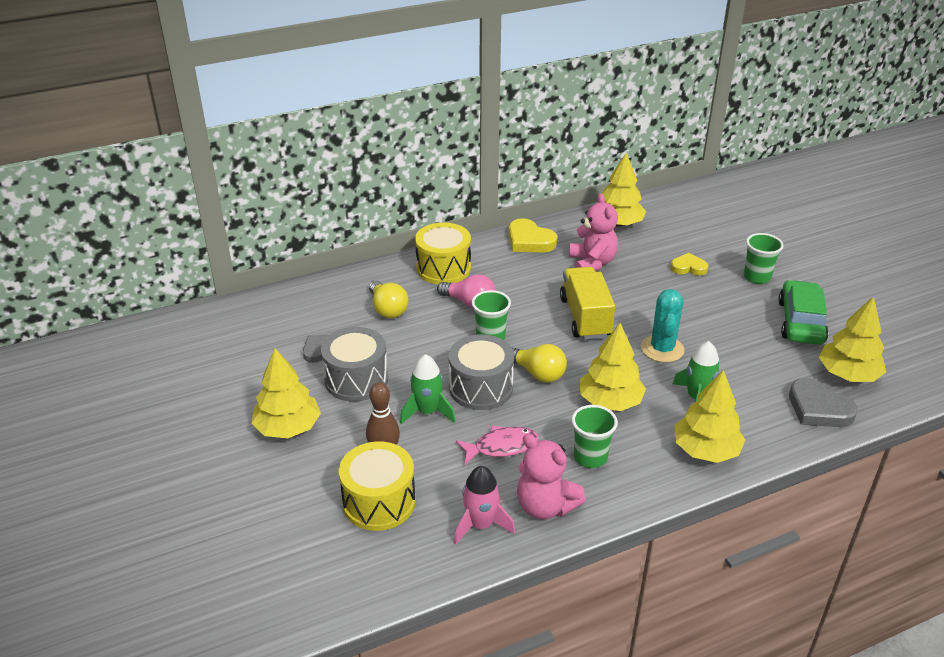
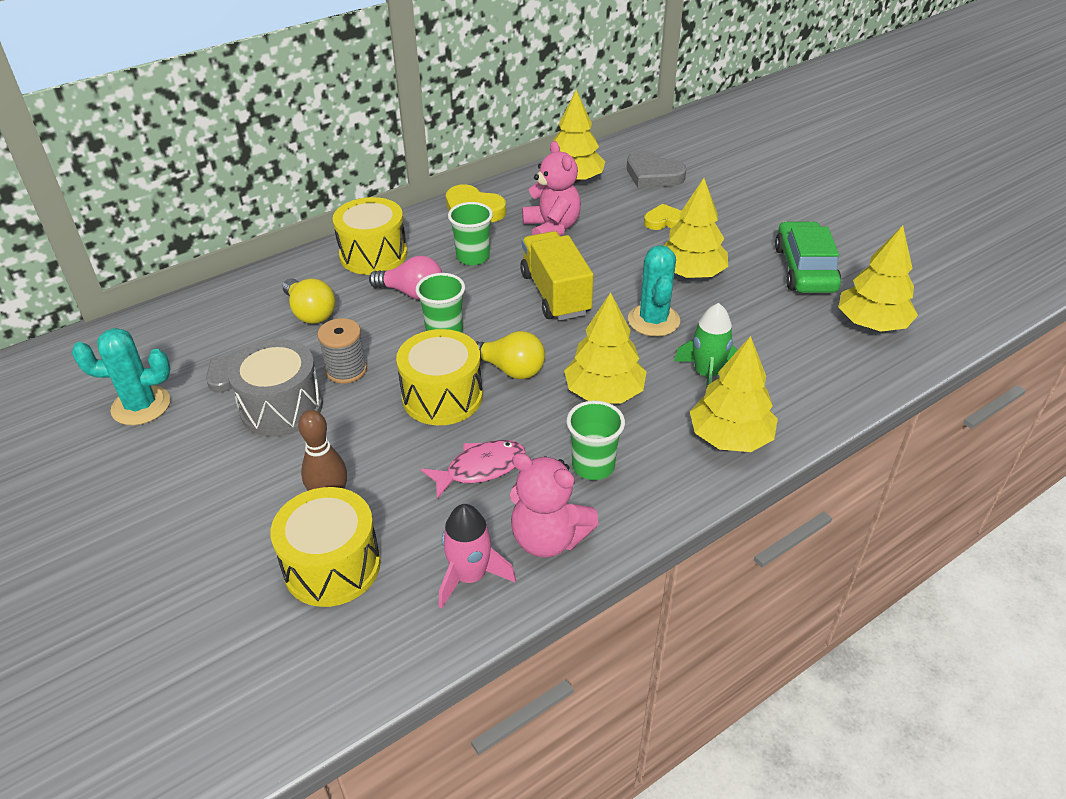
camera: 10 degrees left, 5 degrees up
(252, 365) = (141, 406): none -> turquoise cactus
(288, 427) = (197, 483): yellow tree -> yellow tree (691, 273)
(409, 357) = (346, 370): none -> grey spool
(427, 412) = (379, 436): green rocket -> none
(481, 388) = (442, 396): grey drum -> yellow drum
(757, 277) = (744, 223): green cup -> green cup (473, 257)
(818, 408) = (848, 368): grey heart -> grey heart (653, 175)

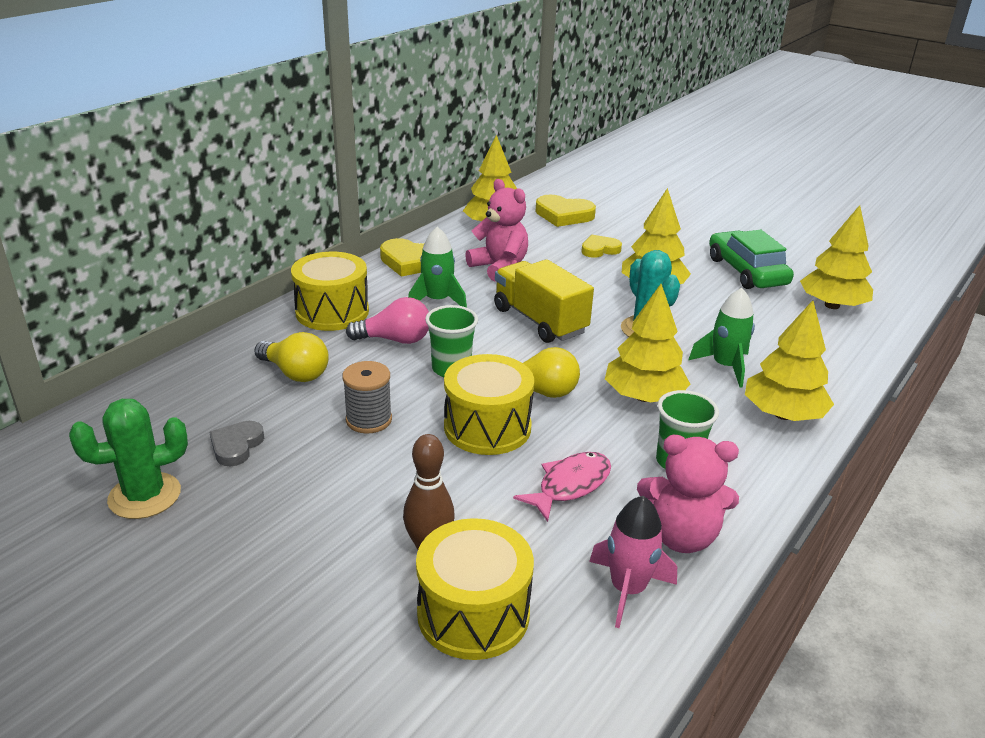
camera: 20 degrees left, 10 degrees down
(141, 406) = (144, 496): turquoise cactus -> green cactus
(281, 407) = (317, 467): grey drum -> none
(473, 257) = (437, 301): green cup -> green rocket
(653, 175) = (564, 215): grey heart -> yellow heart

